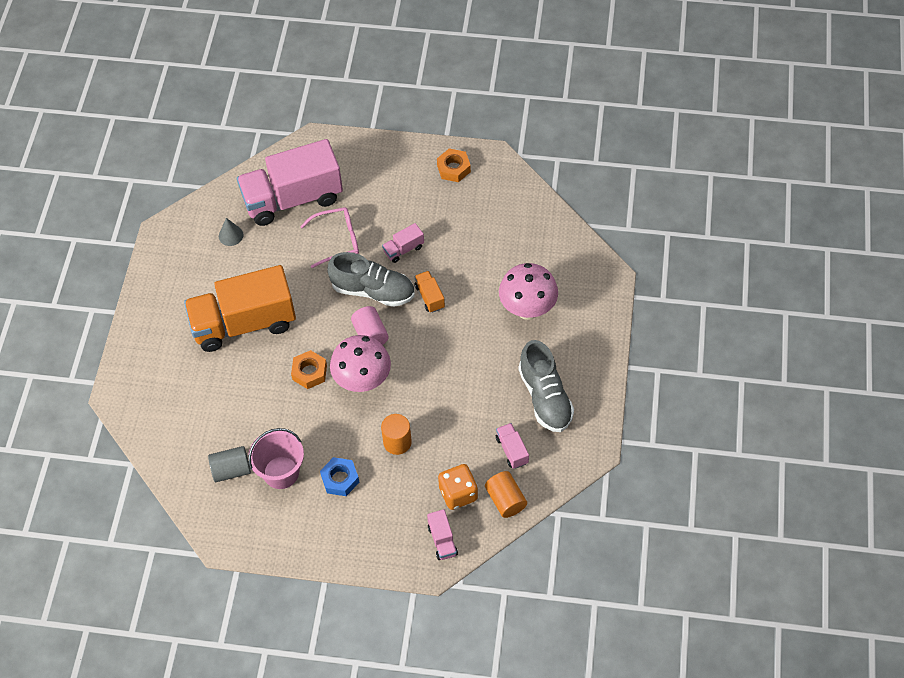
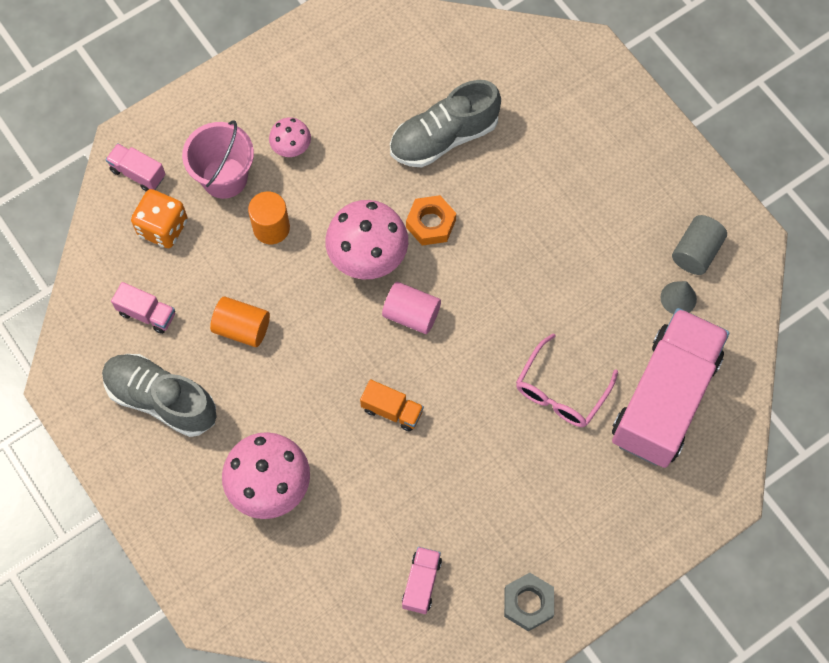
camera: 135 degrees right, 10 degrees up
(231, 470) = (403, 75): grey cylinder -> grey cylinder (696, 252)
(244, 323) = (552, 217): orange truck -> none
(281, 472) = (354, 110): pink bucket -> pink bucket (224, 177)
(340, 479) = (291, 149): blue nut -> pink mushroom
(373, 291) = (459, 365): grey shoe -> grey shoe (444, 137)
(403, 249) = (477, 443): pink truck -> pink truck (421, 583)
(453, 168) = (528, 603): orange nut -> grey nut
(505, 500) = (109, 259): orange cylinder -> orange cylinder (242, 328)

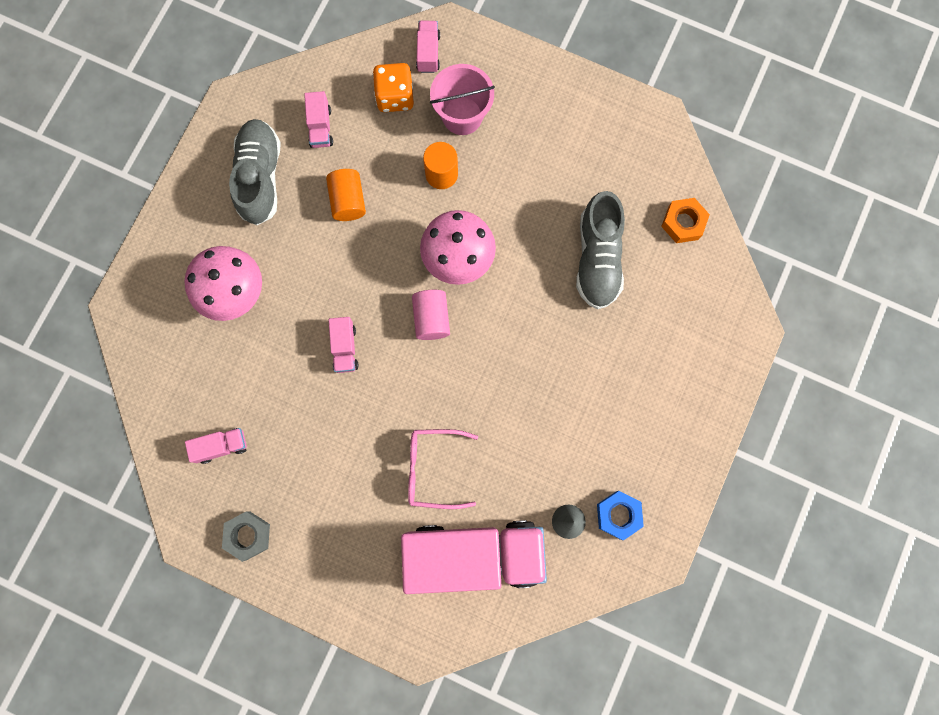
camera: 60 degrees right, 10 degrees up
(291, 149) = (516, 150): pink mushroom -> none
(392, 410) = (345, 348): orange truck -> pink truck
(431, 224) = (516, 290): orange nut -> orange nut (683, 223)
(444, 137) = (597, 259): grey shoe -> grey shoe turned 120 degrees counterclockwise
(696, 252) = (618, 515): grey cylinder -> blue nut

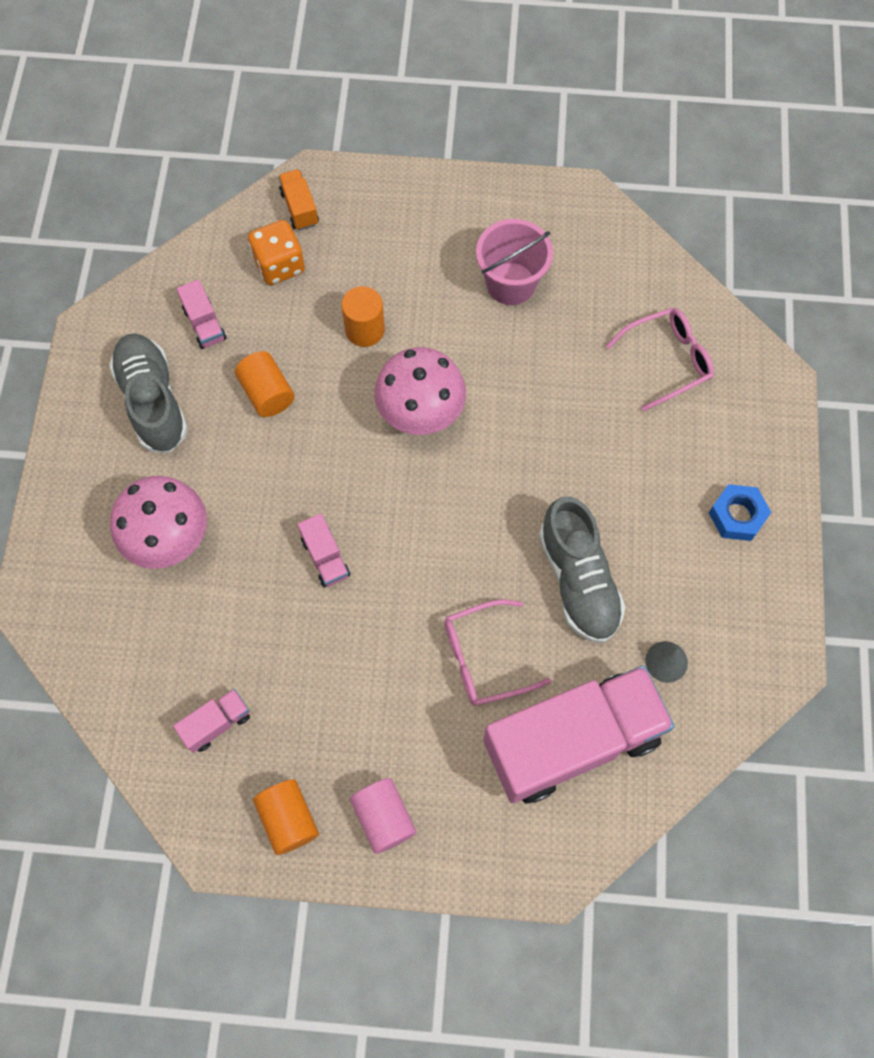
camera: 20 degrees left, 10 degrees down
(248, 535) = (288, 819): grey nut -> orange cylinder
(428, 53) = (299, 208): pink truck -> orange truck
(431, 318) = (415, 490): pink cylinder -> pink cylinder (384, 818)
(462, 116) = (364, 261): pink bucket -> pink bucket (511, 283)
(597, 259) = (578, 362): grey shoe -> grey shoe (578, 580)
(618, 515) = (720, 633): blue nut -> blue nut (737, 516)
(669, 282) = (667, 360): none -> pink glasses
(683, 223) = (656, 294): orange nut -> none

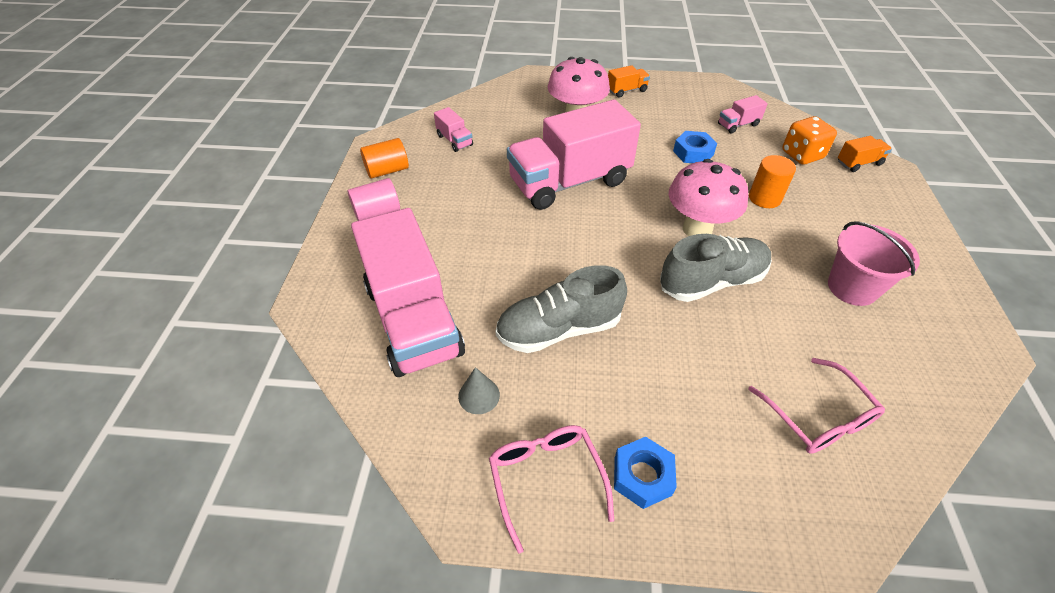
camera: 90 degrees right, 20 degrees down
(97, 460) = (626, 90): none -> orange truck
(153, 401) = (673, 108): grey shoe -> grey shoe (712, 281)
(267, 393) = (693, 153): orange cylinder -> blue nut
(325, 557) = (569, 182): pink truck -> pink truck, size x2.48
(484, 658) = (489, 265): pink glasses -> pink glasses (546, 478)

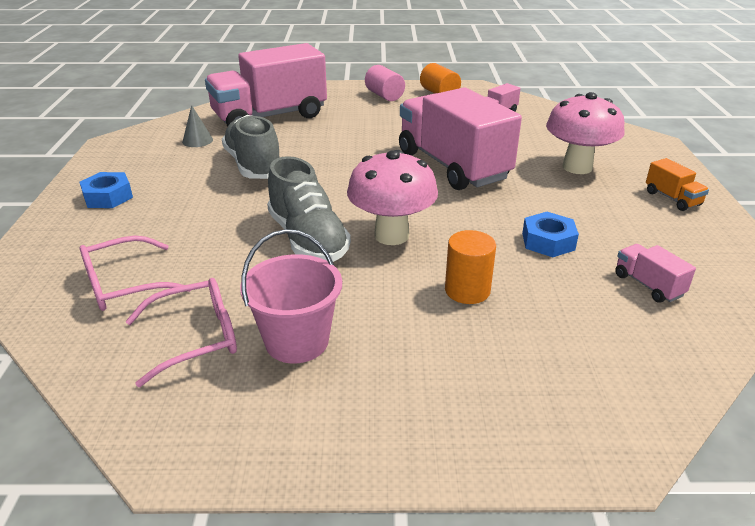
camera: 85 degrees right, 15 degrees down
(546, 478) = (123, 164): pink glasses -> pink glasses (196, 338)
(802, 155) = (597, 342): orange dice -> none
(859, 163) = (609, 410): orange truck -> none

